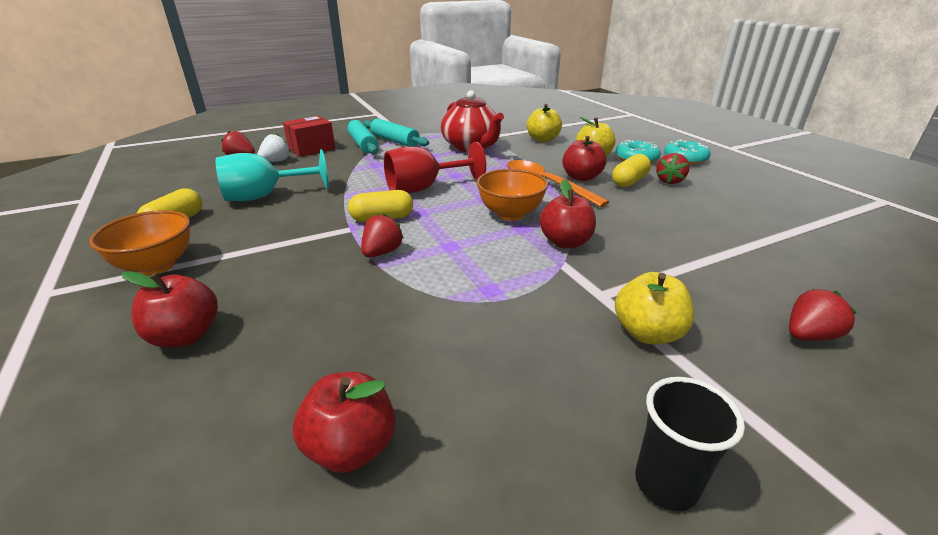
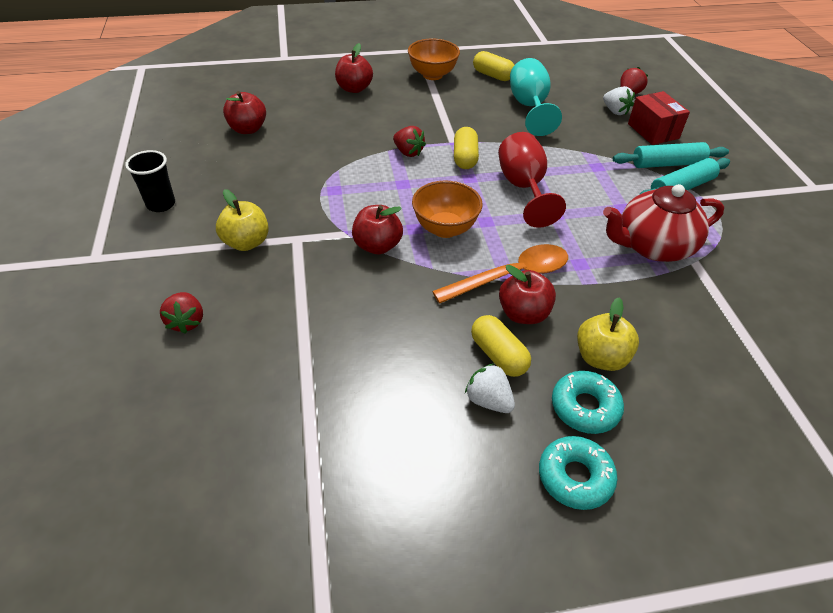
camera: 105 degrees right, 15 degrees up
(542, 139) = (687, 328): yellow apple -> none
(669, 181) = (488, 400): red strawberry -> white strawberry

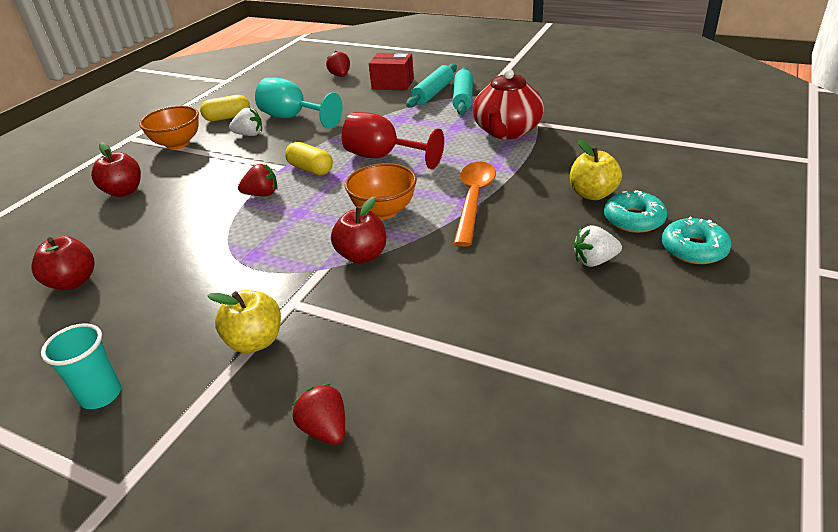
camera: 50 degrees left, 10 degrees down
(161, 204) = (101, 395): black cup -> turquoise cup
(186, 322) = (325, 429): red strawberry -> red strawberry turned 150 degrees counterclockwise
(498, 355) = (552, 238): yellow capsule -> none
(523, 313) = (519, 210): red apple -> none
(615, 111) = (351, 88): white strawberry -> white strawberry (249, 134)

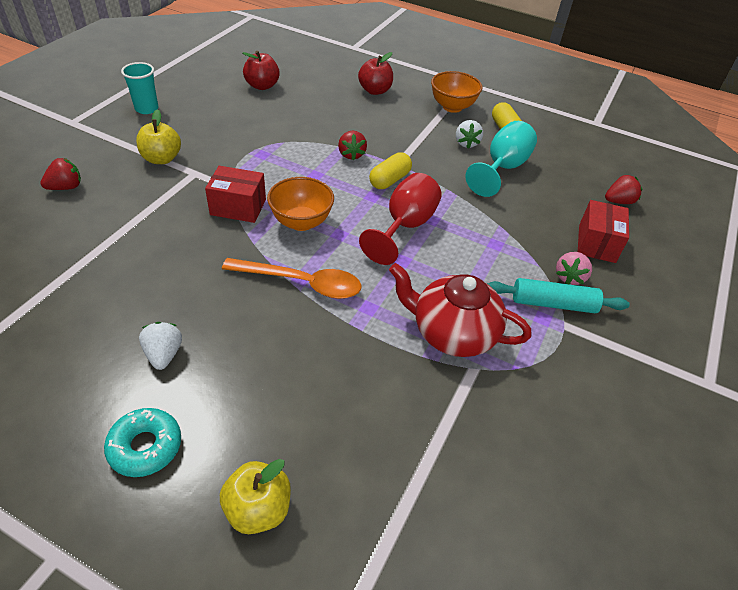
camera: 85 degrees right, 10 degrees up
(362, 255) = (238, 207): red apple -> red box
(433, 93) = (569, 277): turquoise rolling pin -> pink strawberry
(592, 194) = (283, 383): yellow apple -> yellow apple (258, 509)
(633, 219) = (220, 408): turquoise donut -> none

